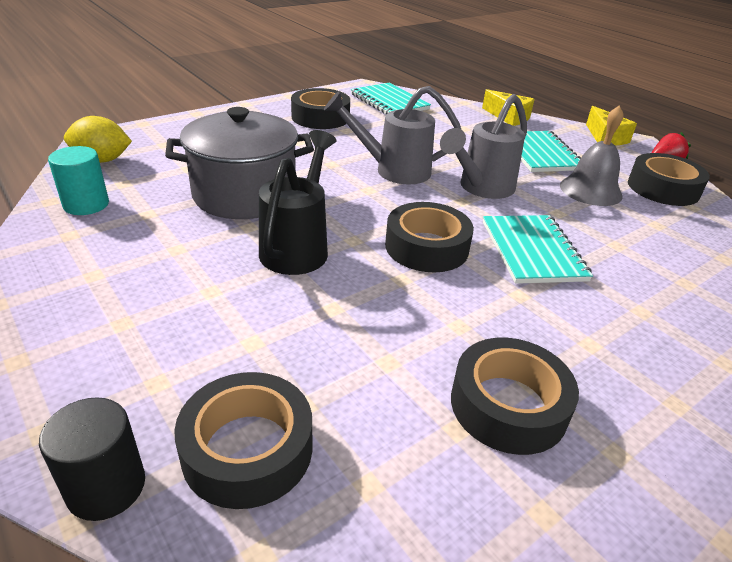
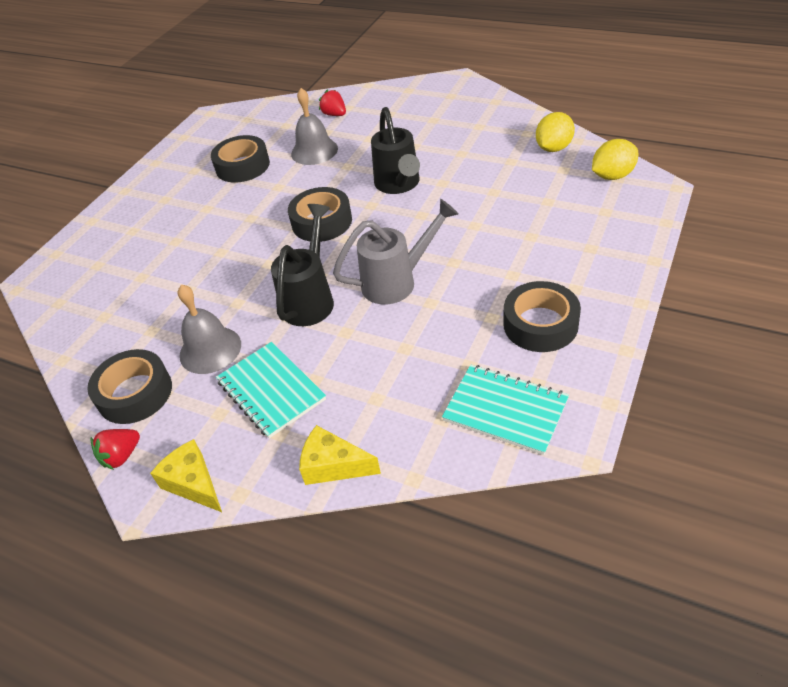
camera: 160 degrees right, 10 degrees up
(86, 205) = (553, 148): turquoise cylinder -> yellow lemon
(106, 487) = (369, 91): black cylinder -> none
(244, 195) = (476, 200): grey pot -> none
(247, 449) = (334, 114): black tape -> red strawberry
(360, 367) = (314, 151): none -> grey bell
(481, 188) = (310, 298): grey watering can -> black watering can
(532, 251) = (250, 253): turquoise notebook -> none

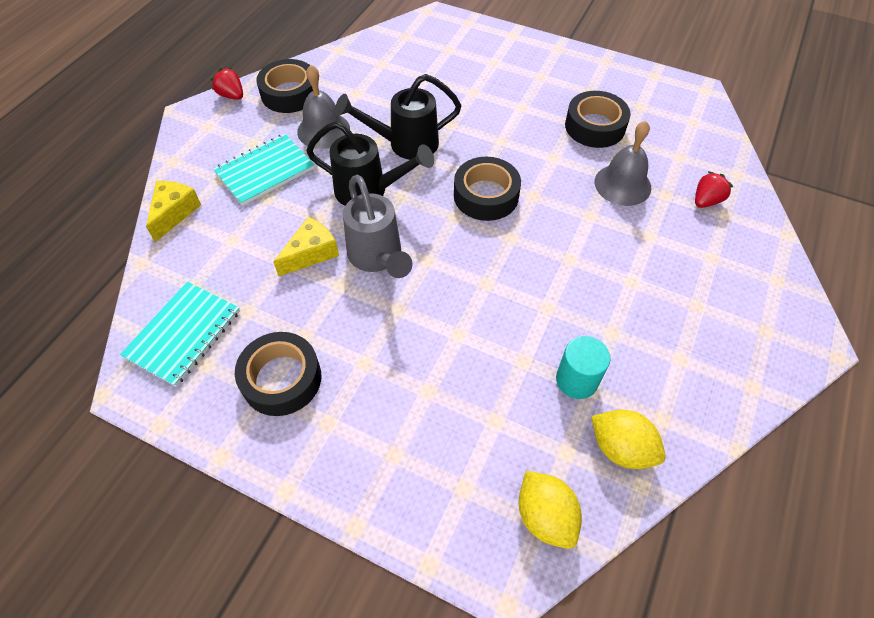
camera: 85 degrees right, 10 degrees up
(193, 483) = (192, 135): yellow cheese -> yellow cheese (311, 253)
(399, 185) = (546, 263): black watering can -> black watering can (404, 144)
(505, 167) = (576, 380): none -> turquoise cylinder

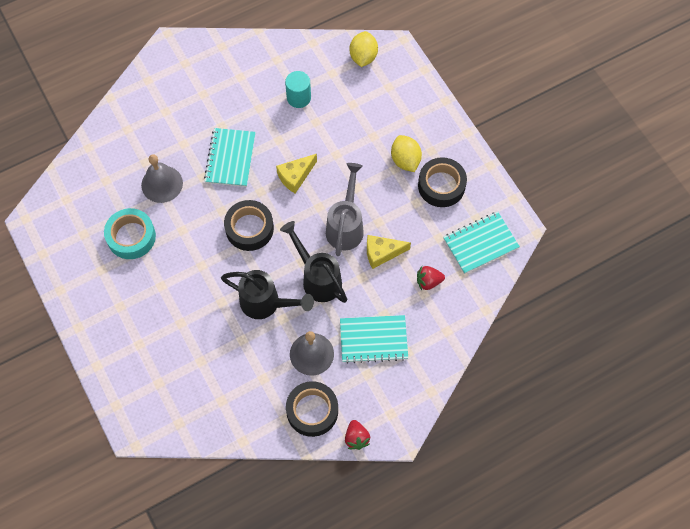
camera: 145 degrees left, 10 degrees up
(174, 213) = (449, 339): yellow cheese -> yellow cheese (295, 176)
(581, 251) = (230, 158): none -> turquoise notebook
(595, 126) = (131, 237): black tape -> turquoise tape
(621, 448) = (307, 60): yellow lemon -> yellow lemon (405, 160)
(706, 201) = (127, 143): red strawberry -> red strawberry (428, 281)

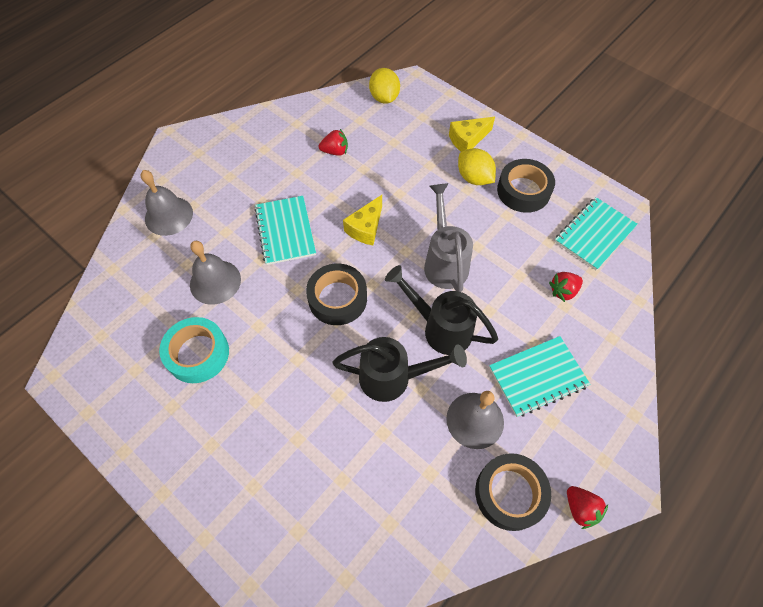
camera: 20 degrees left, 5 degrees down
(144, 115) = (169, 215): none -> grey bell
(299, 98) = (335, 151): turquoise cylinder -> red strawberry
(382, 253) = (498, 277): yellow cheese -> yellow cheese (468, 140)

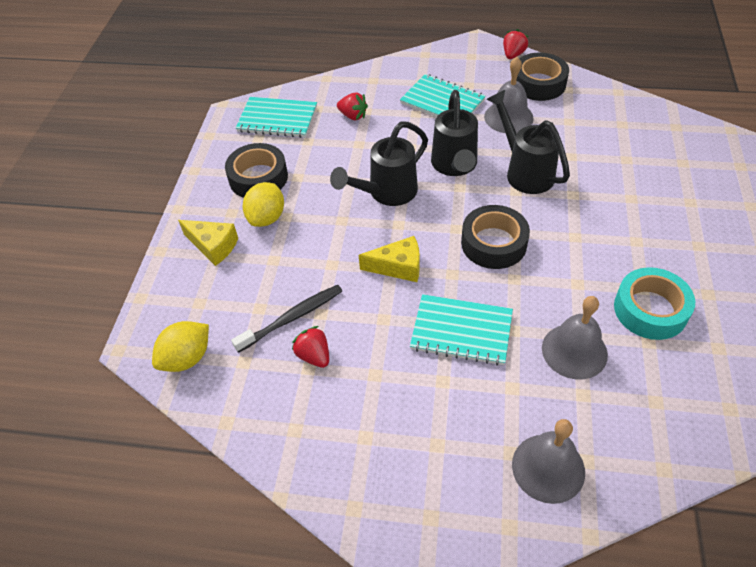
camera: 120 degrees left, 10 degrees down
(285, 231) = (461, 331): turquoise notebook -> turquoise notebook turned 60 degrees clockwise
(372, 154) = (292, 318): none -> black toothbrush
(444, 261) = (386, 193): grey watering can -> black watering can

